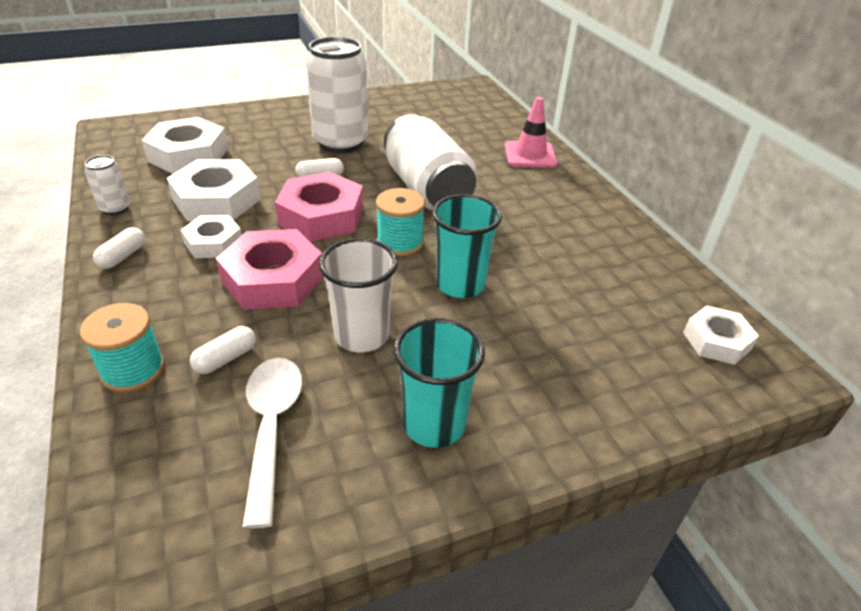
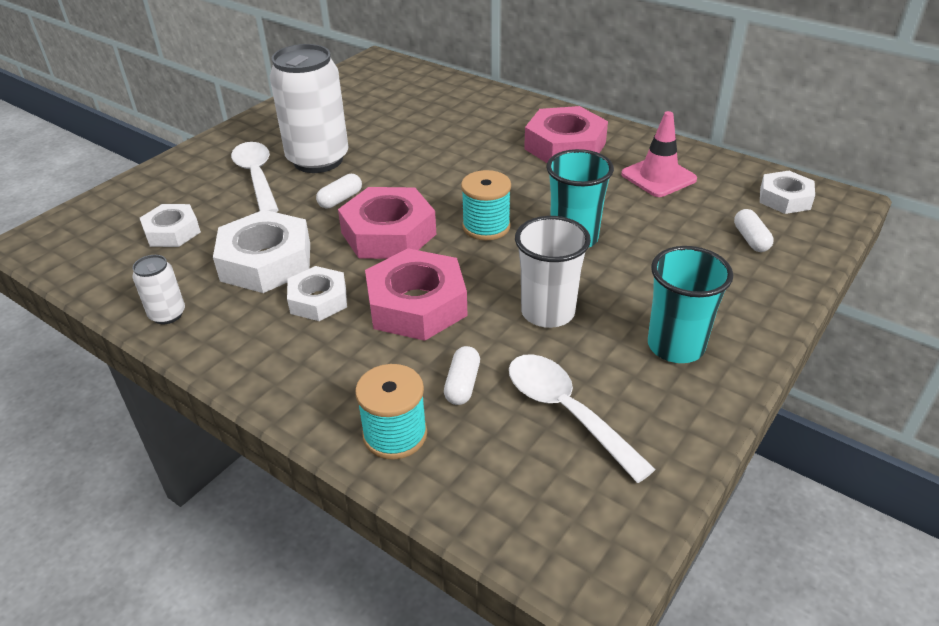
camera: 30 degrees left, 0 degrees up
(122, 256) = (243, 352): white capsule -> white capsule (750, 239)
(188, 155) = (172, 232): white nut -> white nut, size x0.61
(286, 139) = (257, 177): none -> white spoon
(427, 189) = (452, 172): white can -> none
(530, 155) = (502, 108): pink traffic cone -> pink traffic cone (658, 177)
(547, 205) = (565, 146): none -> pink nut

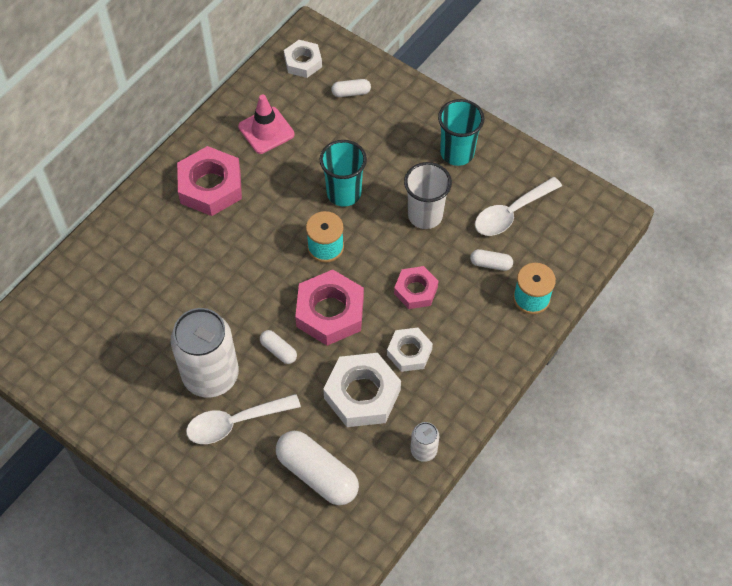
camera: 90 degrees left, 20 degrees up
(172, 232) = (317, 474): white nut -> white capsule
(417, 304) = (415, 290): pink nut -> pink nut, size x0.61

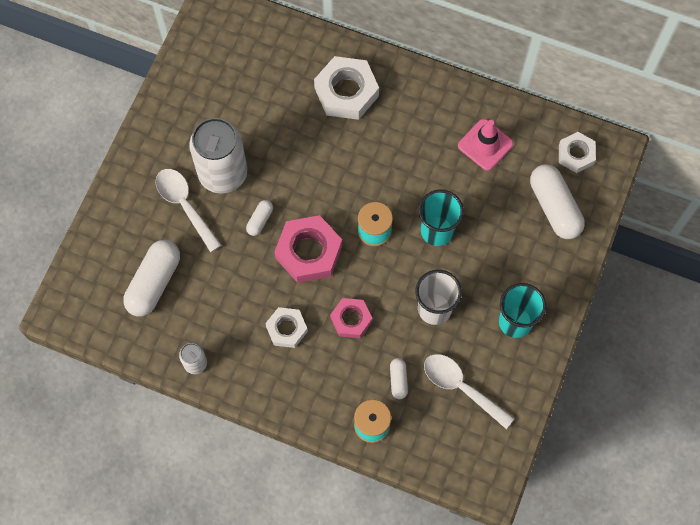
camera: 75 degrees right, 10 degrees up
(210, 186) = (409, 116): pink nut -> none
(351, 92) = (554, 207): white capsule -> white capsule, size x2.05
(362, 394) = (236, 299): white nut -> white nut (346, 92)

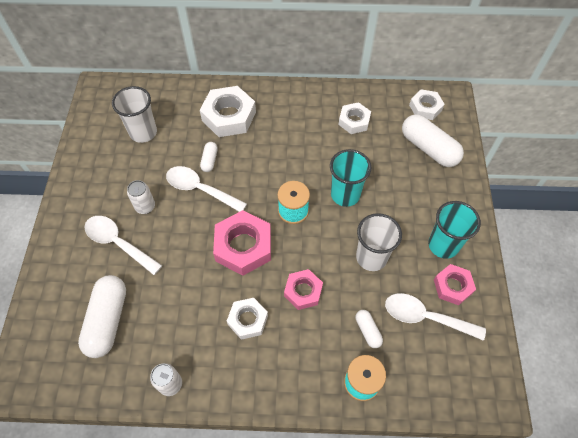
camera: 20 degrees left, 10 degrees down
(223, 173) = (145, 206): white can -> white can, size x0.46
(246, 82) = (143, 132): none -> white cup
(260, 220) = (190, 234): white capsule -> white capsule (209, 160)
(286, 173) = (200, 189): none -> white spoon
(485, 145) = (354, 121): pink traffic cone -> white nut
(503, 367) = (452, 286): none -> pink nut

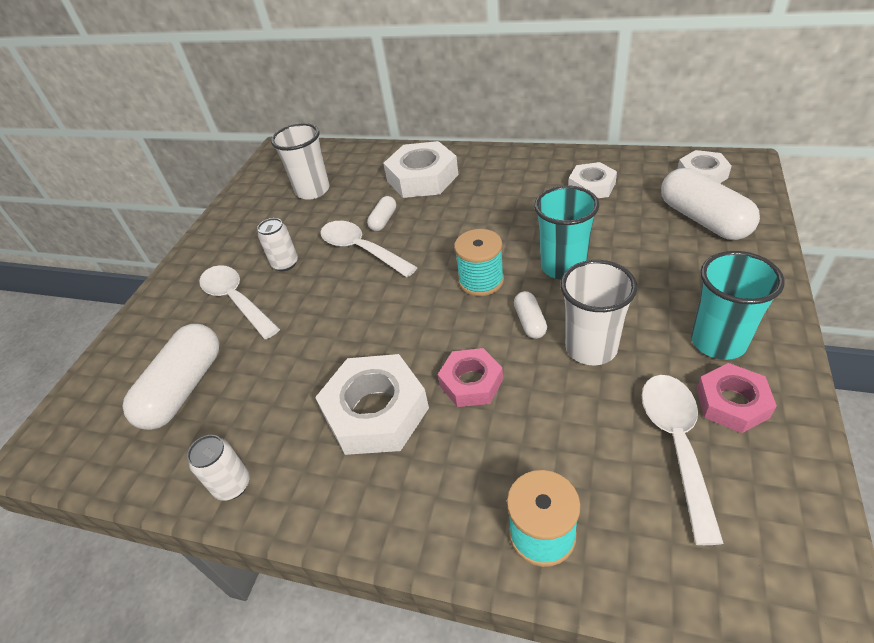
camera: 20 degrees right, 15 degrees down
(243, 246) = (398, 317): pink nut -> none
(248, 320) = (376, 411): white nut -> white nut, size x1.65
(368, 331) = (567, 452): white capsule -> white capsule (530, 322)
(426, 317) = (677, 444): white spoon -> white spoon turned 60 degrees clockwise

